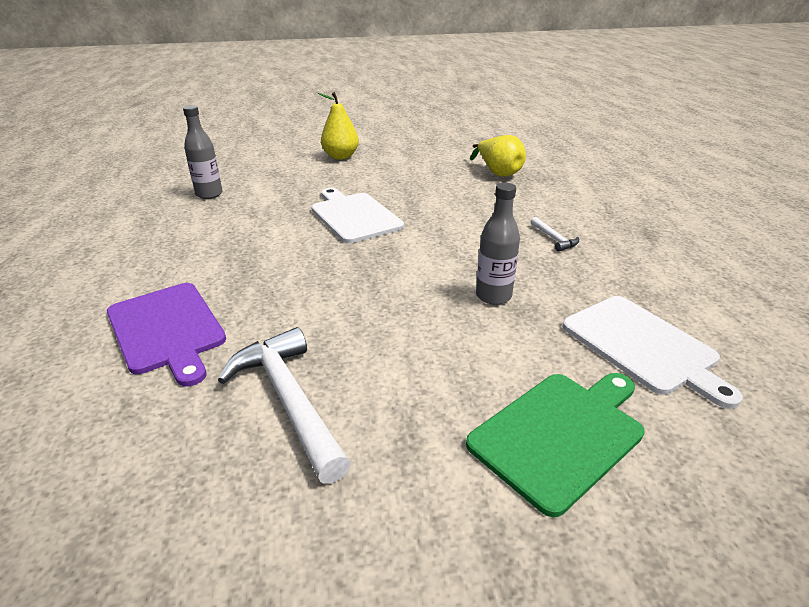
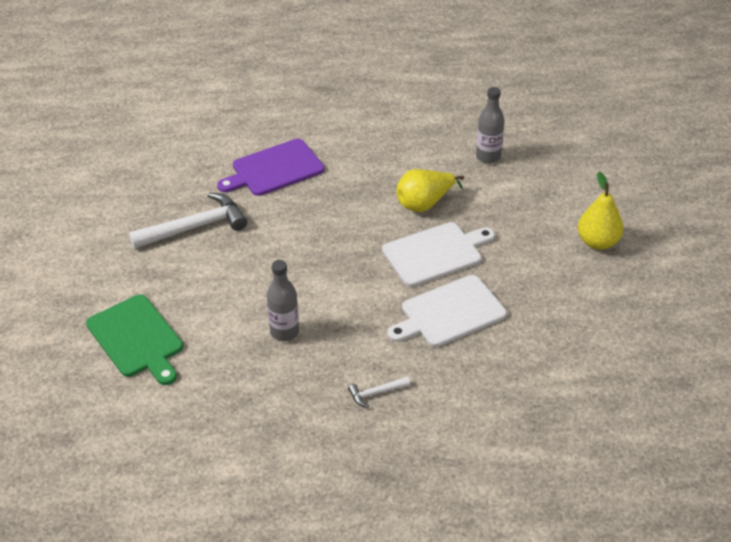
camera: 95 degrees right, 10 degrees up
(498, 172) = (552, 379): yellow pear -> yellow pear (424, 204)
(642, 346) = (204, 405): white cutting board -> white cutting board (449, 313)

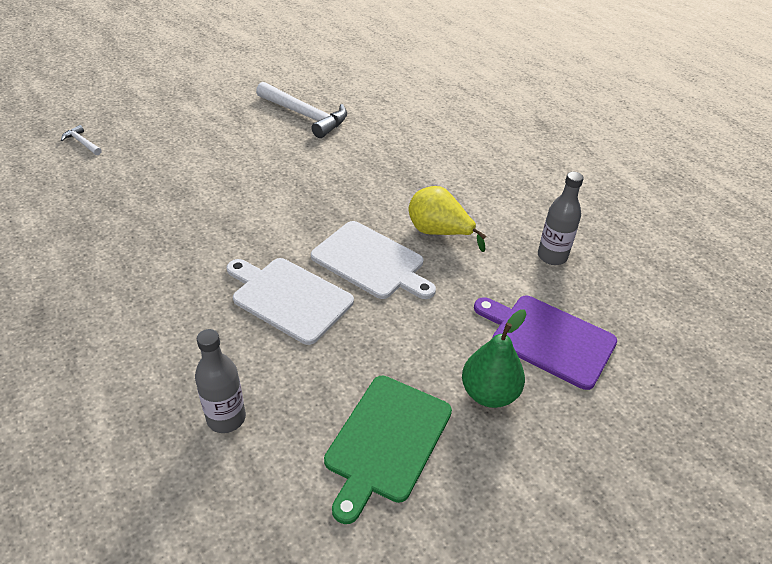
camera: 60 degrees right, 0 degrees up
(136, 338) = (160, 129): green cutting board -> green cutting board (386, 441)
(274, 169) = (409, 131): purple cutting board -> purple cutting board (548, 338)
(284, 332) = (205, 199): grey bottle -> grey bottle (226, 418)
(375, 393) = (149, 279): white hammer -> white hammer (82, 142)
(597, 242) = (489, 393): yellow pear -> green pear

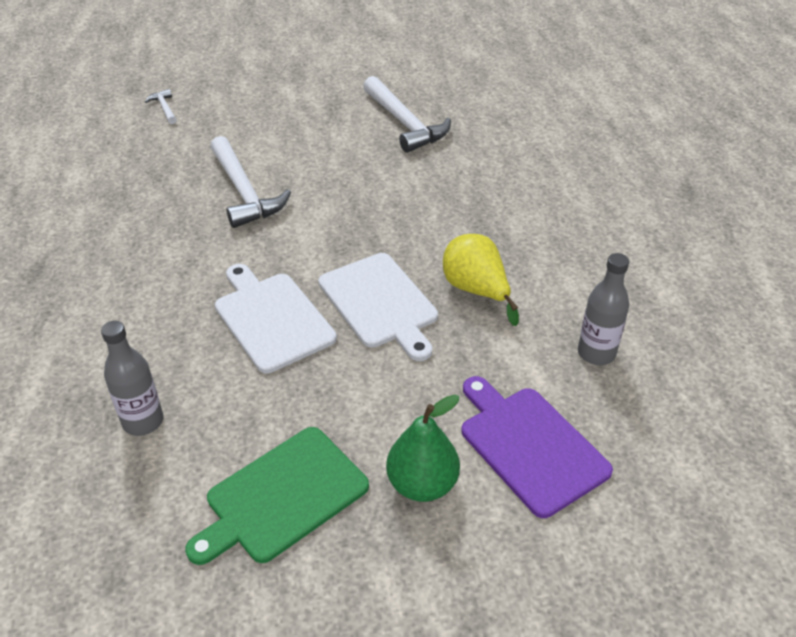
camera: 25 degrees right, 0 degrees up
(201, 199) = (244, 192): none -> white hammer

